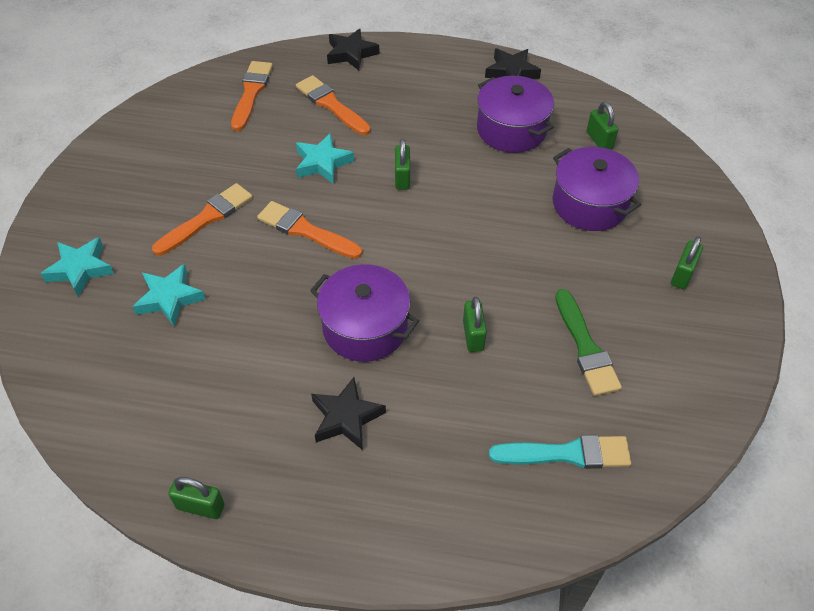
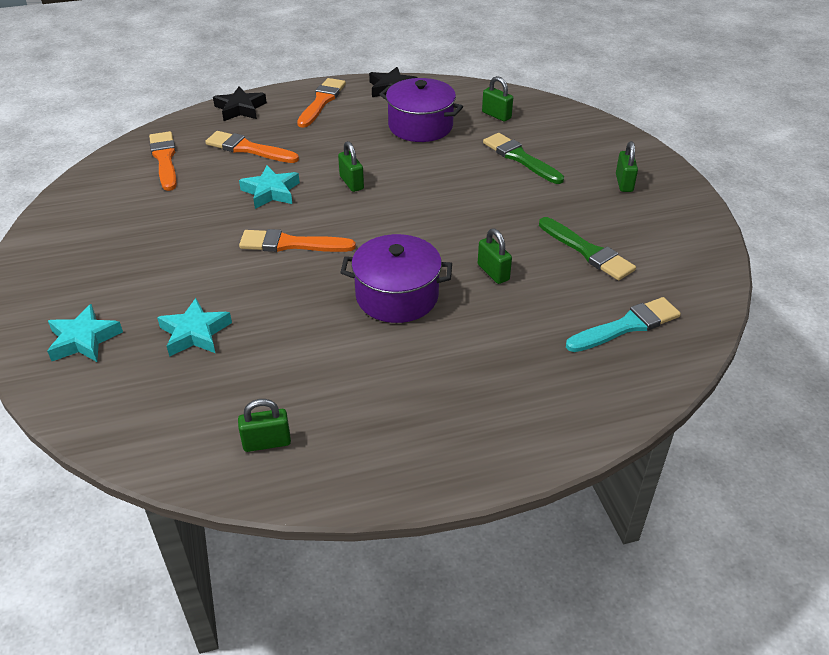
camera: 25 degrees left, 10 degrees down
(200, 507) = (343, 479): green padlock -> green padlock (267, 442)
(207, 218) = (188, 262): orange brush -> orange brush (321, 101)
(346, 417) = (428, 365): black star -> none
(589, 204) = (520, 158): purple pot -> green brush

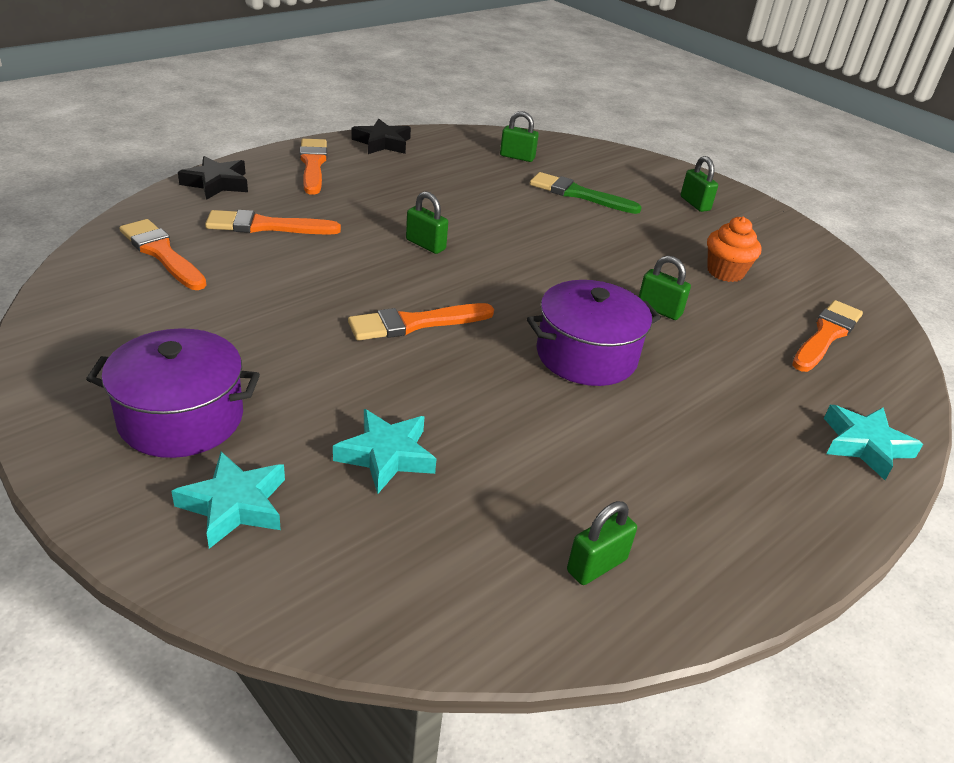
camera: 30 degrees left, 5 degrees down
(271, 192) = (338, 269): turquoise star -> turquoise star (865, 445)
(420, 126) = (448, 177): purple pot -> purple pot (181, 418)
(587, 251) = (725, 272): green brush -> orange cupcake
(626, 326) = (826, 335): turquoise brush -> orange brush

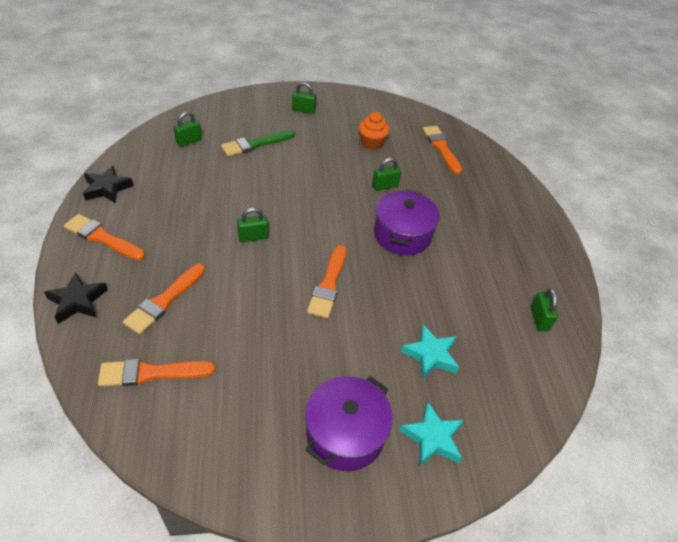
camera: 55 degrees left, 10 degrees up
(865, 445) = (515, 190): turquoise star -> none

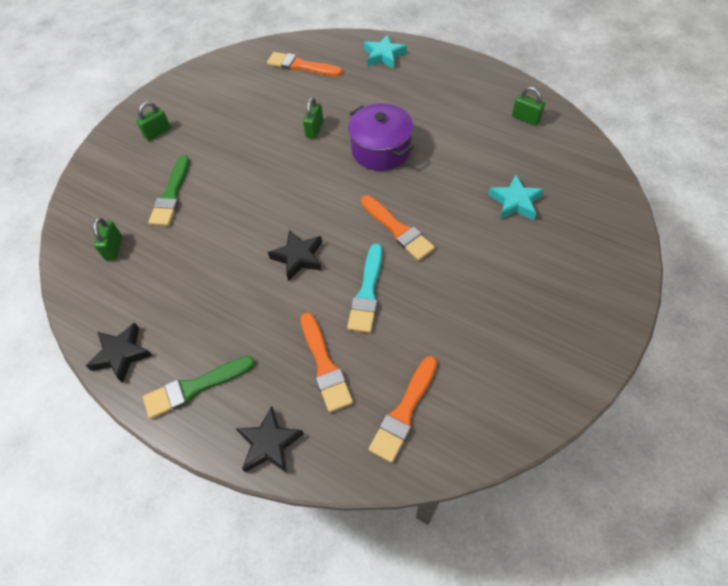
camera: 45 degrees left, 10 degrees up
(102, 237) = (195, 387): orange brush -> green brush
(250, 294) = (367, 292): none -> turquoise brush
(253, 237) = (298, 257): green padlock -> black star
(345, 434) = (552, 296): purple pot -> none
(371, 143) = (252, 108): orange cupcake -> none
(432, 438) = (588, 243): turquoise star -> turquoise star (384, 56)

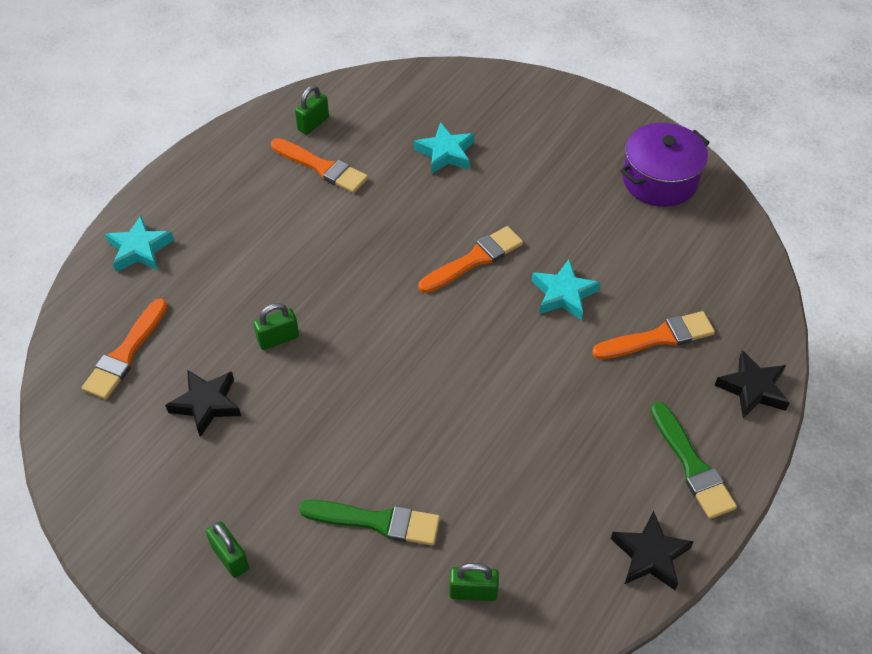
camera: 90 degrees left, 5 degrees down
(298, 257) = (508, 360): black star -> black star (206, 404)
(314, 129) = (278, 339): green padlock -> green padlock turned 45 degrees counterclockwise
(367, 292) = (563, 294): turquoise brush -> turquoise star
(381, 150) = (336, 266): purple pot -> purple pot (659, 180)
(404, 412) = (708, 273): orange brush -> orange brush (322, 167)

